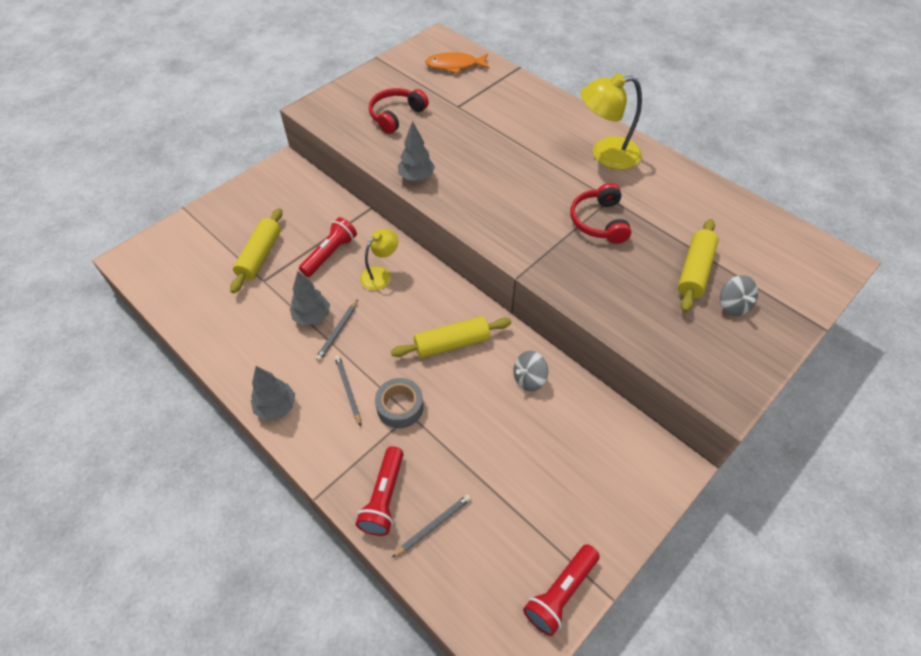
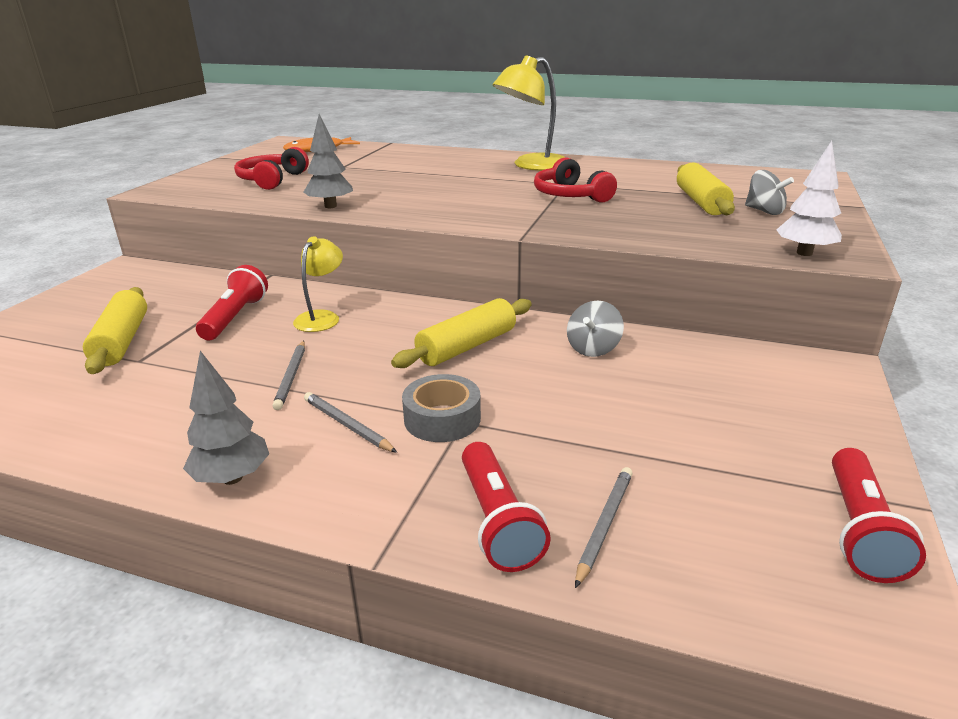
camera: 25 degrees left, 25 degrees down
(312, 317) = (241, 373): grey tree -> none
(703, 379) = (804, 253): none -> white tree

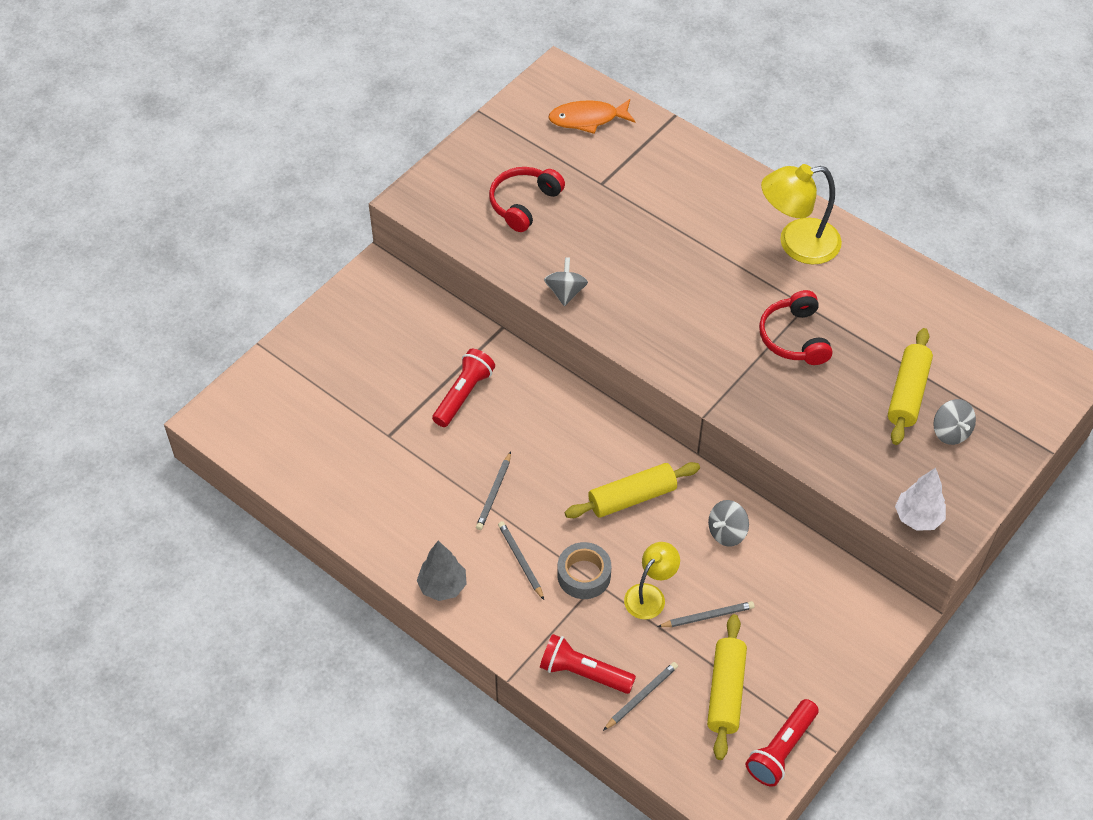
camera: 20 degrees right, 25 degrees up
(122, 341) = (376, 403): yellow rolling pin -> yellow rolling pin (726, 692)
(321, 317) = (532, 417): yellow lamp -> yellow lamp (650, 595)
(330, 206) = (565, 292): grey tree -> grey spinning top
(497, 521) = (584, 673): red flashlight -> red flashlight turned 105 degrees clockwise
(628, 417) = (707, 616): none -> grey pencil

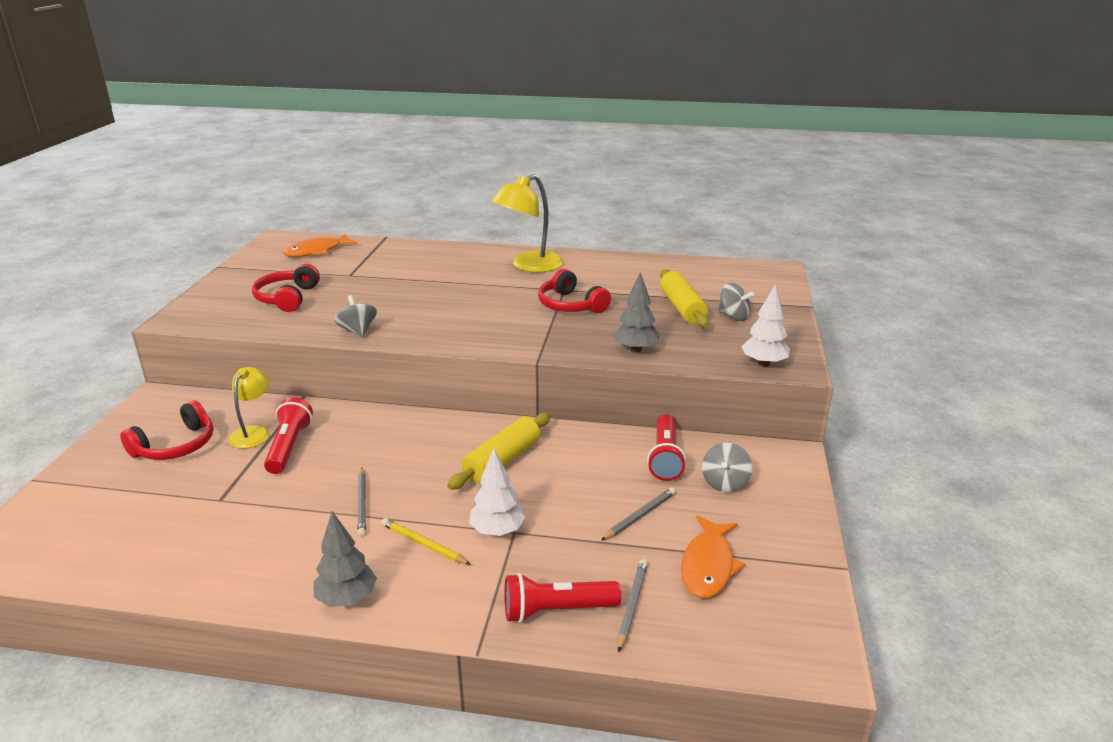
camera: 30 degrees left, 25 degrees down
(374, 350) = (176, 446): none -> red headphones
(521, 561) = (423, 544): grey pencil -> yellow pencil
(584, 575) = (497, 531): grey tape -> white tree
(650, 595) = (574, 521): yellow lamp -> yellow lamp (253, 432)
(726, 692) = (708, 565): yellow rolling pin -> orange fish
(727, 532) = (605, 454): grey spinning top -> grey spinning top (725, 483)
(781, 749) = (801, 588): red flashlight -> red flashlight (665, 458)
(809, 440) = (636, 349): none -> grey tree

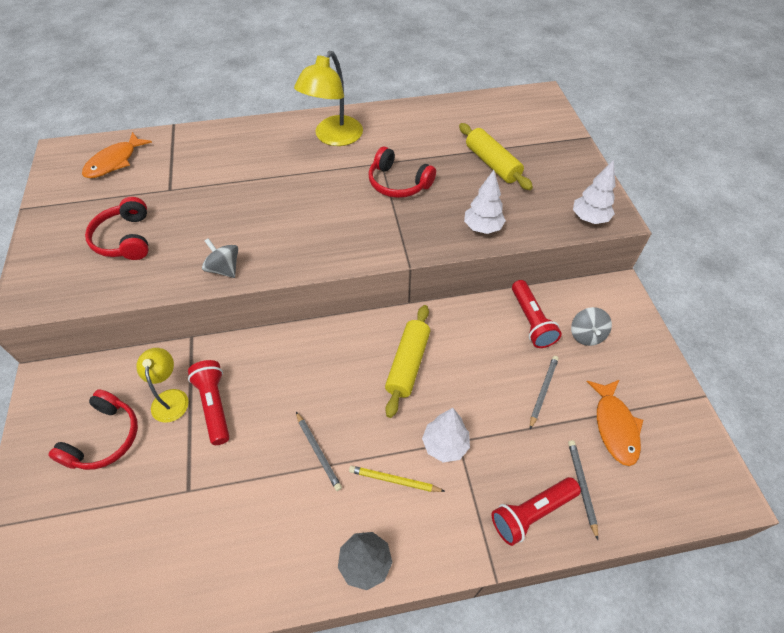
camera: 20 degrees left, 25 degrees up
(636, 349) = (482, 228): grey tree -> white tree
(733, 316) = (538, 165): grey spinning top -> none

